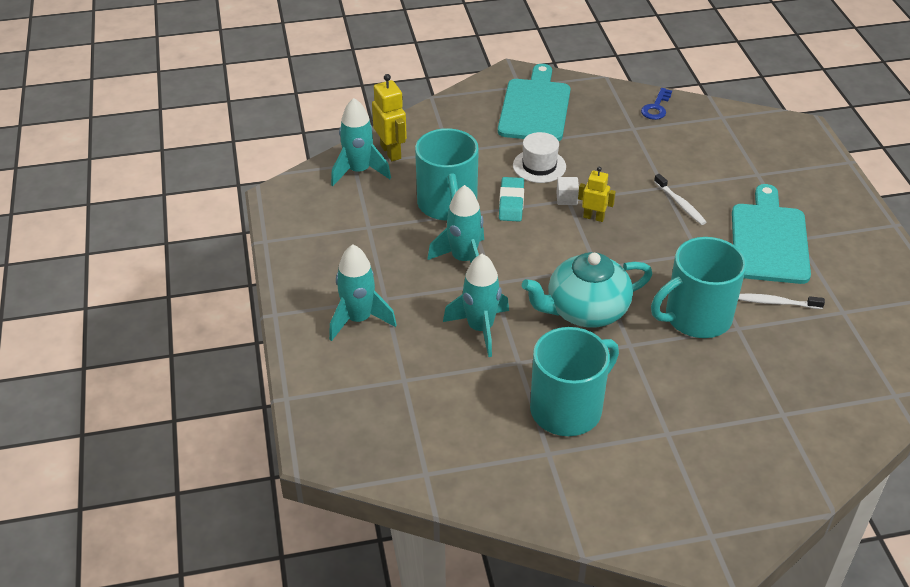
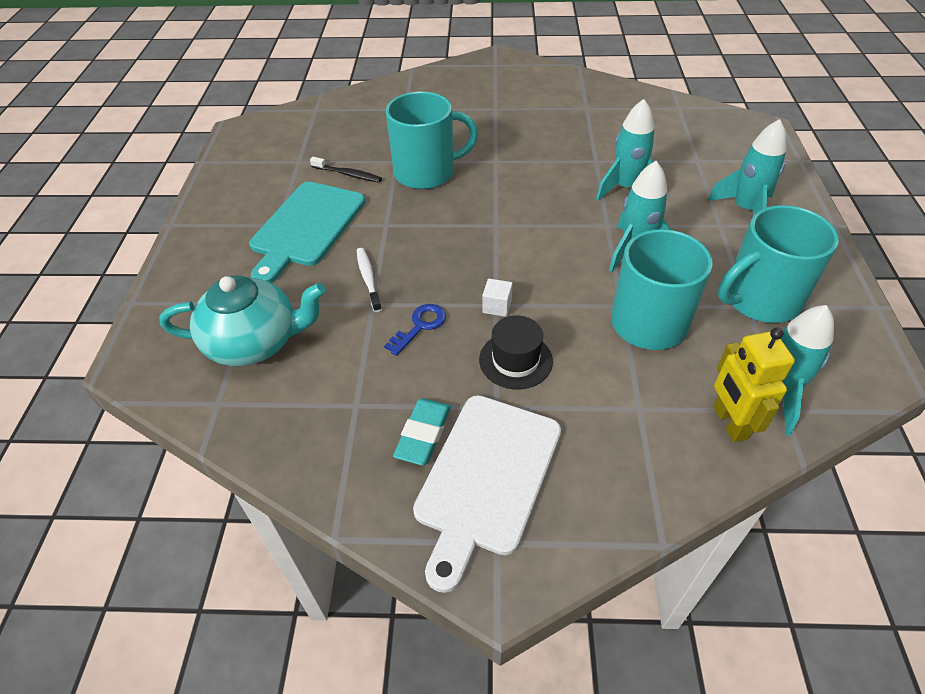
camera: 165 degrees left, 5 degrees up
(511, 202) = (567, 311): turquoise eraser -> turquoise eraser (423, 434)
(535, 108) = (486, 478): turquoise cutting board -> white cutting board
(539, 166) = (515, 360): white hat -> black hat
(568, 409) = (564, 128): turquoise mug -> turquoise mug (759, 299)
(585, 310) = (523, 190): turquoise teapot -> turquoise teapot (255, 342)
(593, 217) = (475, 278): yellow robot -> none
(656, 107) = (297, 441): blue key -> blue key (420, 326)
(776, 303) = (348, 174): white toothbrush -> black toothbrush

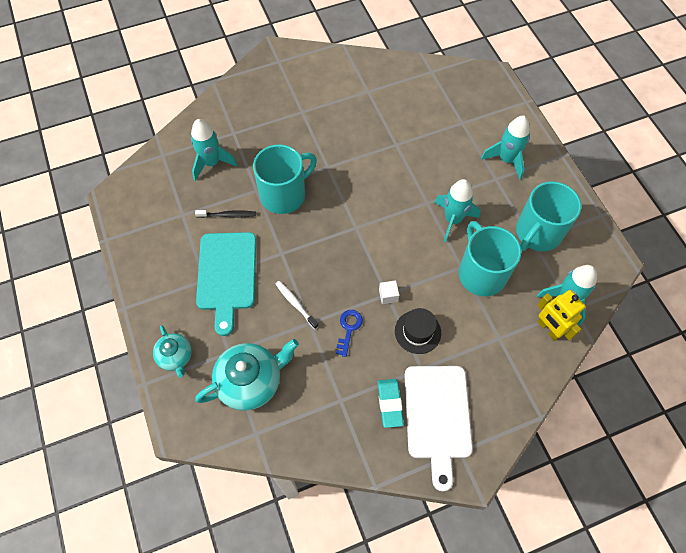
camera: 25 degrees left, 15 degrees up
(187, 287) = (175, 356): none -> turquoise teapot
(625, 188) = (426, 164): turquoise rocket -> turquoise rocket (212, 163)

